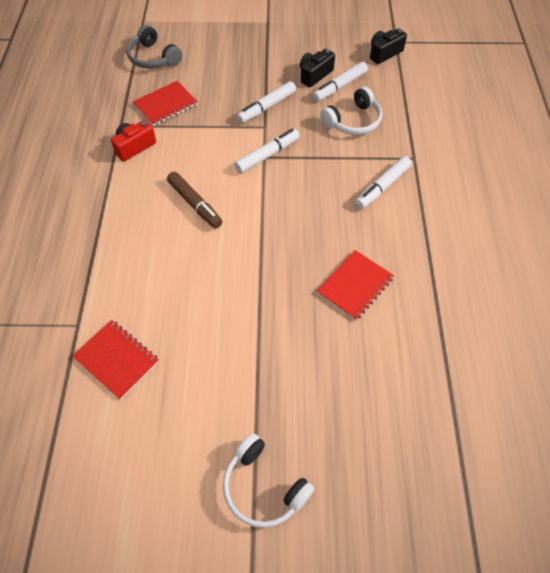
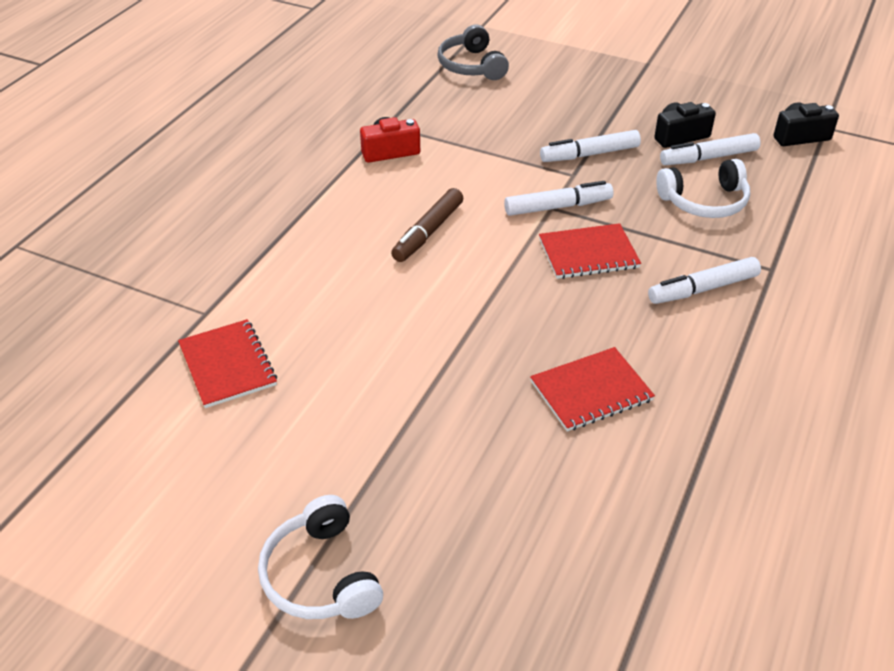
camera: 25 degrees right, 15 degrees down
(166, 105) = (457, 118): red notebook -> red notebook (588, 253)
(195, 204) = (428, 232): brown marker -> brown marker turned 45 degrees clockwise

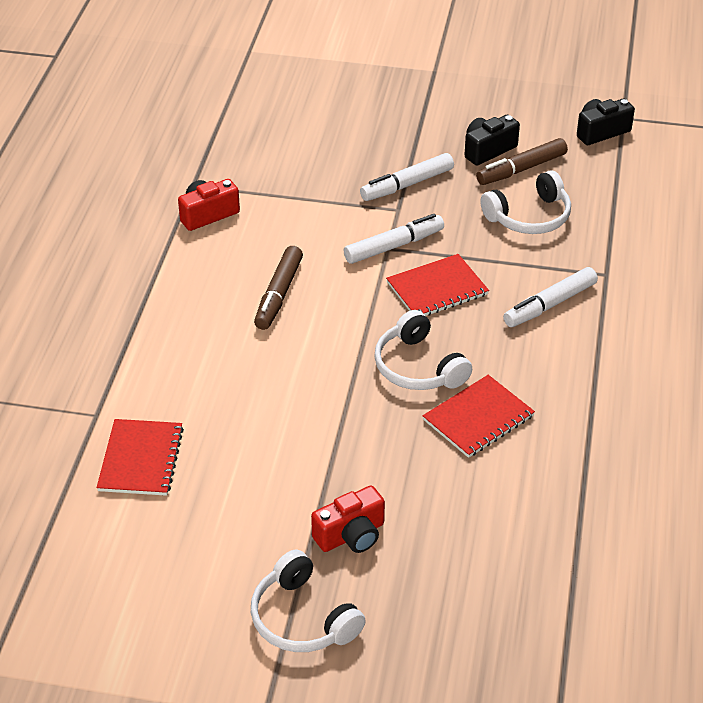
camera: 15 degrees left, 0 degrees up
(227, 365) = (141, 459): red notebook -> red notebook turned 45 degrees clockwise
(410, 491) = (351, 535): none -> red camera
(471, 66) = (255, 102): grey headphones -> none
(543, 326) = (418, 367): none -> white headphones
(708, 158) = (521, 169): white marker -> brown marker

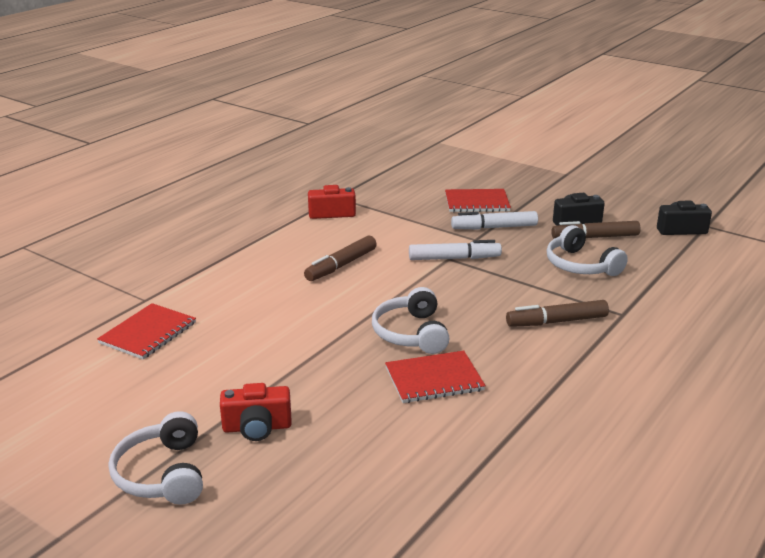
camera: 25 degrees right, 15 degrees down
(437, 289) = (468, 290): red notebook -> red notebook (477, 202)
(529, 217) = (580, 265): white headphones -> white headphones turned 60 degrees clockwise
(549, 305) = (556, 322): white marker -> brown marker

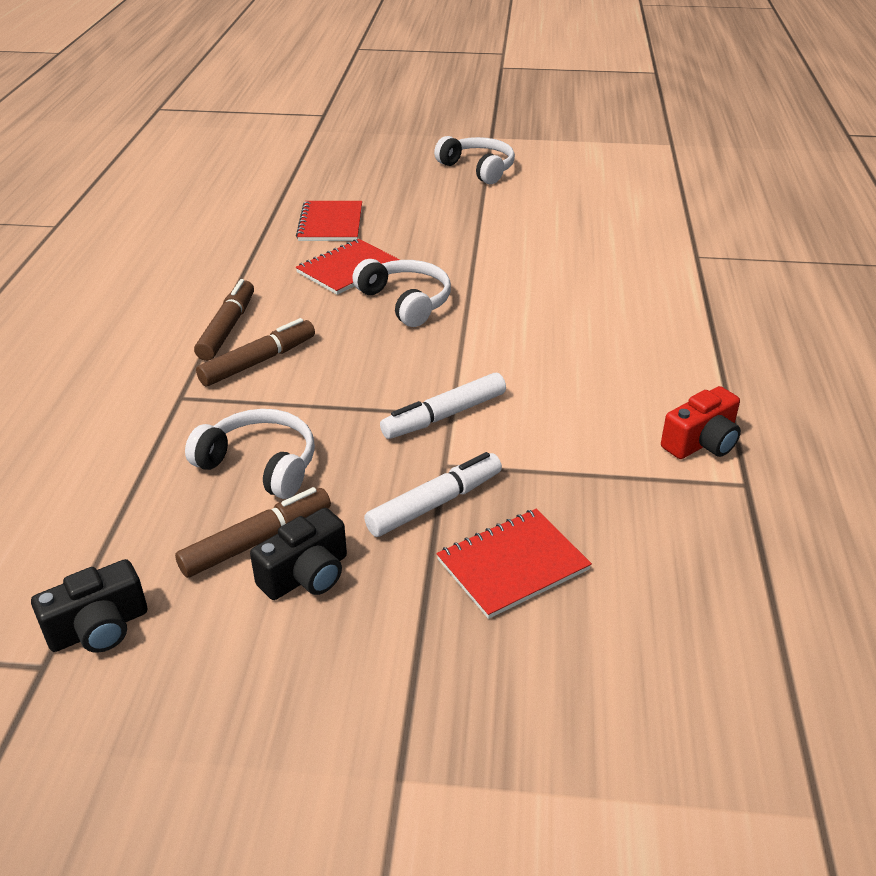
camera: 150 degrees right, 10 degrees up
(148, 333) = (638, 232): red notebook -> red notebook (330, 223)
(257, 427) = (452, 203): red camera -> none
(341, 265) = (569, 356): brown marker -> brown marker (227, 328)

